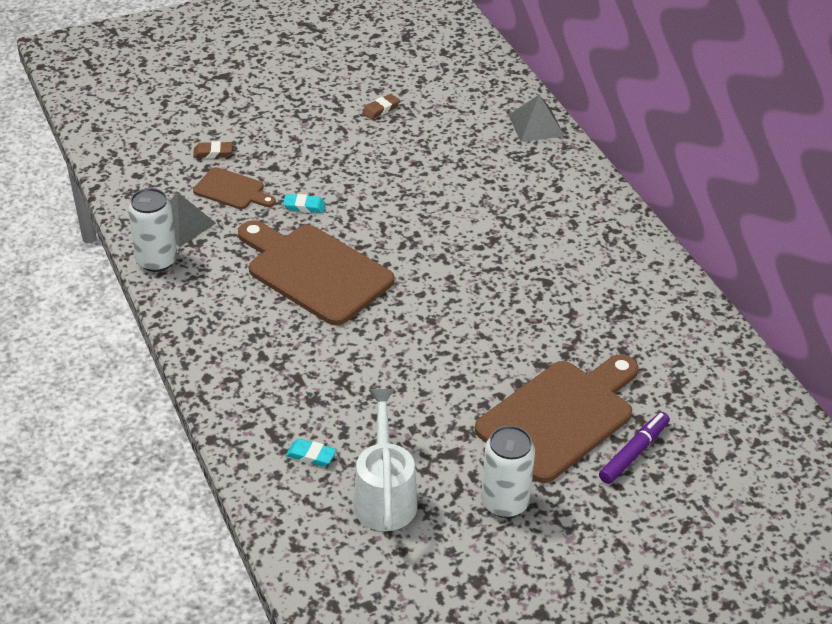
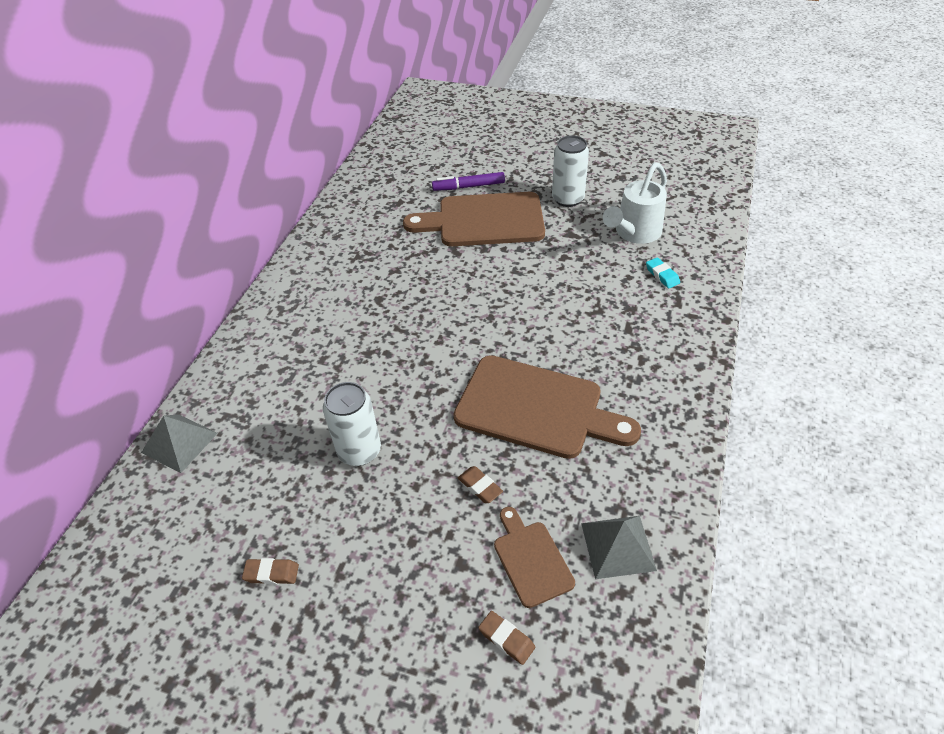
camera: 135 degrees left, 5 degrees up
(156, 261) = (673, 512): white can -> white can (359, 451)
(304, 206) = (480, 487): turquoise eraser -> brown eraser
(315, 271) = (536, 408): brown cutting board -> brown cutting board turned 60 degrees counterclockwise

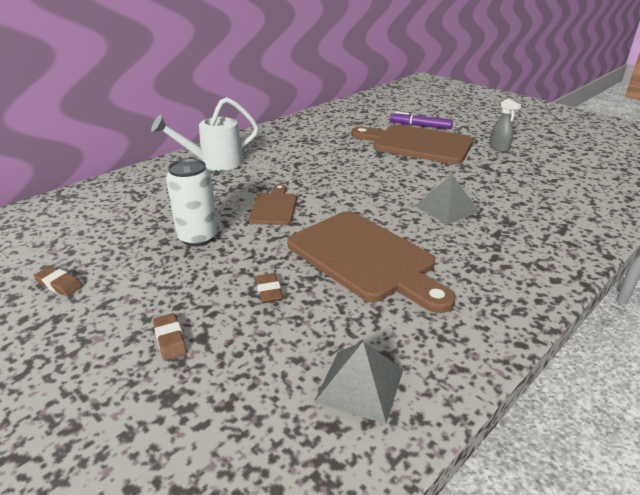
camera: 25 degrees right, 15 degrees down
(179, 442) = (89, 195): grey pyramid -> grey pyramid (446, 208)
(506, 639) = (185, 412): brown eraser -> brown eraser (170, 339)
(531, 559) = (266, 360): brown cutting board -> brown cutting board (274, 207)
(568, 199) = (499, 148): white can -> grey spray bottle
(634, 233) = (547, 179): white watering can -> white watering can (214, 163)
(662, 275) = (557, 210): turquoise eraser -> none

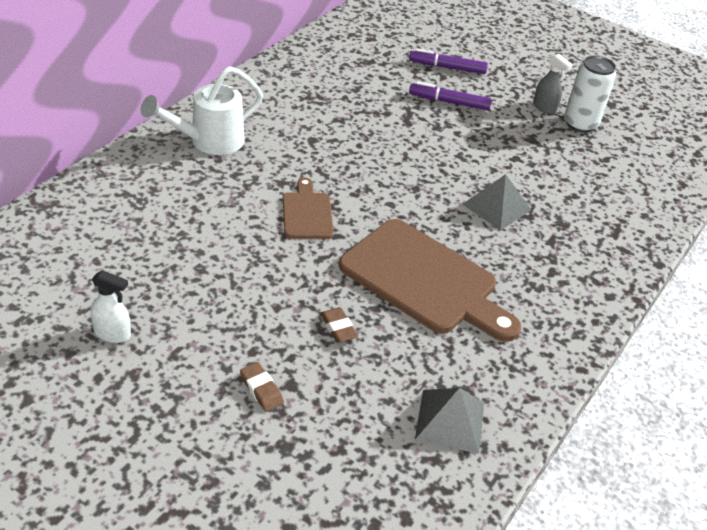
camera: 15 degrees left, 10 degrees up
(59, 284) = (112, 333): brown eraser -> white spray bottle
(198, 237) = (237, 261): white can -> white can (580, 124)
(417, 144) = (449, 102): brown cutting board -> purple marker

